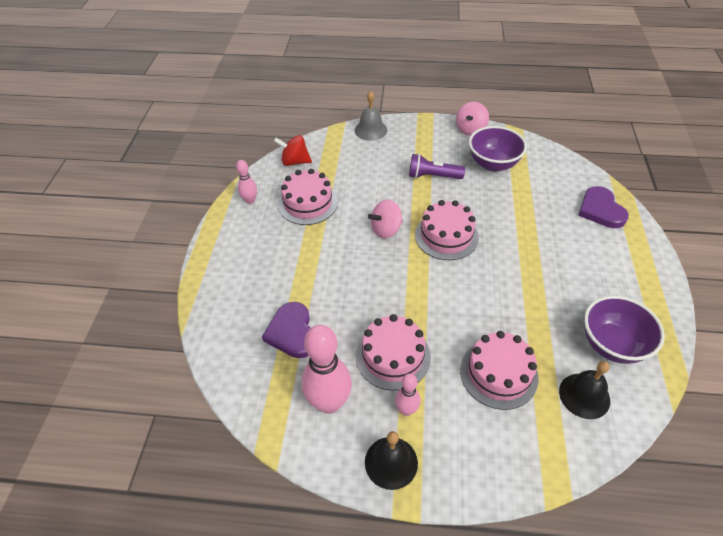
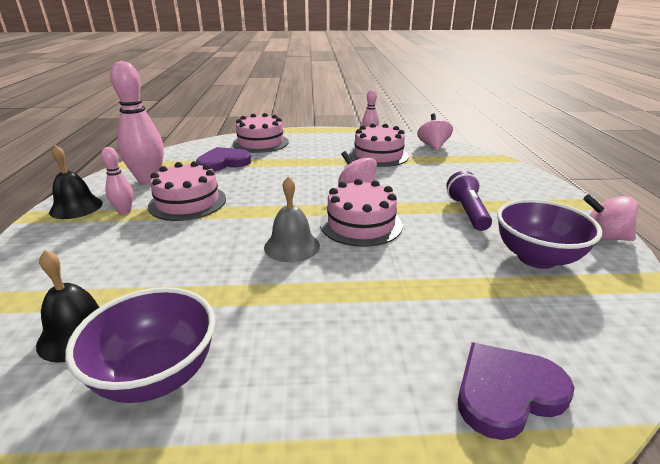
camera: 80 degrees right, 20 degrees down
(295, 162) = (433, 146): red spinning top -> pink spinning top
(370, 130) = (520, 173): grey bell -> grey bell (292, 246)
(498, 373) = (144, 262): pink cake -> pink cake (260, 143)

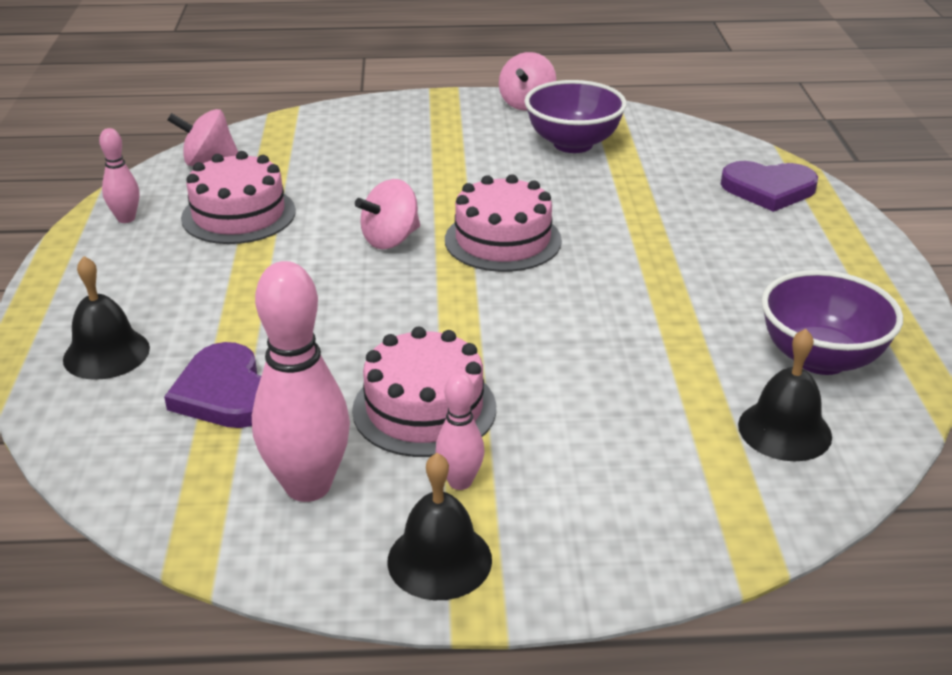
camera: 90 degrees left, 5 degrees up
(260, 143) = (106, 353): pink cake -> black bell
(292, 246) = (566, 292): grey bell -> none
(467, 212) = (468, 165): purple flashlight -> none
(507, 392) = (768, 189): purple heart -> purple heart turned 60 degrees counterclockwise

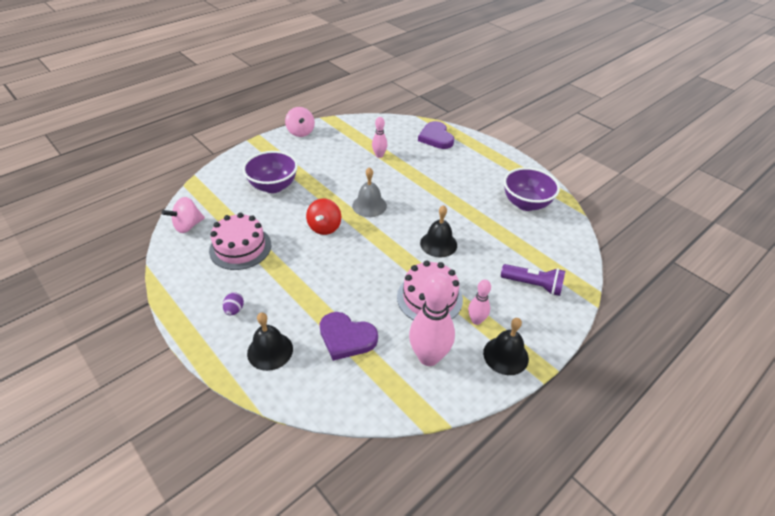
camera: 40 degrees left, 10 degrees up
(126, 218) = (185, 277): pink bowling pin -> pink bowling pin (379, 155)
(131, 284) = (234, 310): none -> purple egg
(390, 240) = (324, 227): pink spinning top -> red spinning top
(503, 240) = (369, 205): pink cake -> grey bell
(573, 144) = (343, 145): purple bowl -> purple bowl (273, 186)
(647, 488) = (533, 285): none -> purple flashlight
(768, 189) = (436, 137): purple heart -> purple heart turned 105 degrees clockwise
(784, 430) = (545, 238): black bell -> black bell (438, 244)

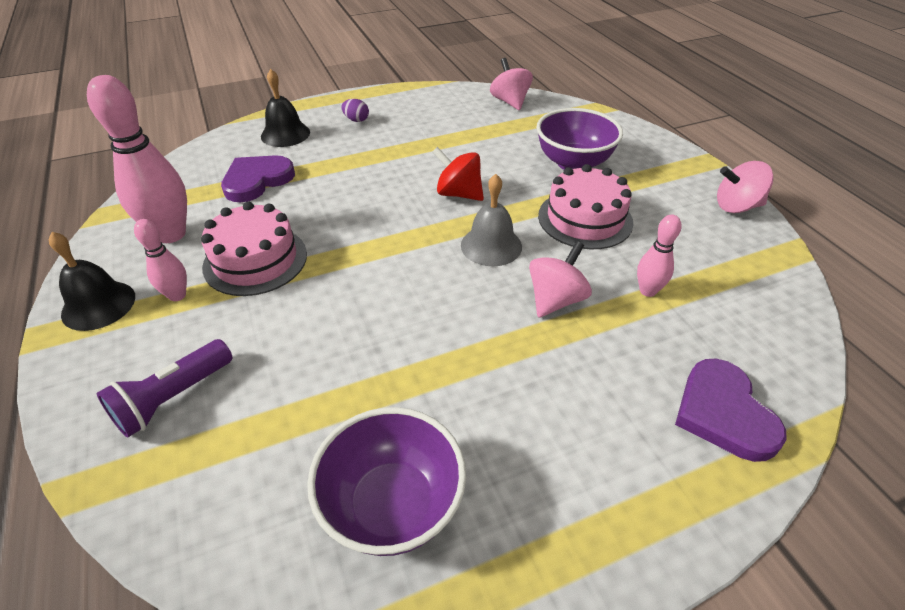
camera: 110 degrees right, 0 degrees up
(240, 247) = (453, 130): pink cake -> pink cake (585, 219)
(399, 180) = (555, 300): none -> pink spinning top
(436, 137) = (723, 413): purple heart -> purple heart turned 105 degrees counterclockwise
(438, 244) = (354, 302): black bell -> none

